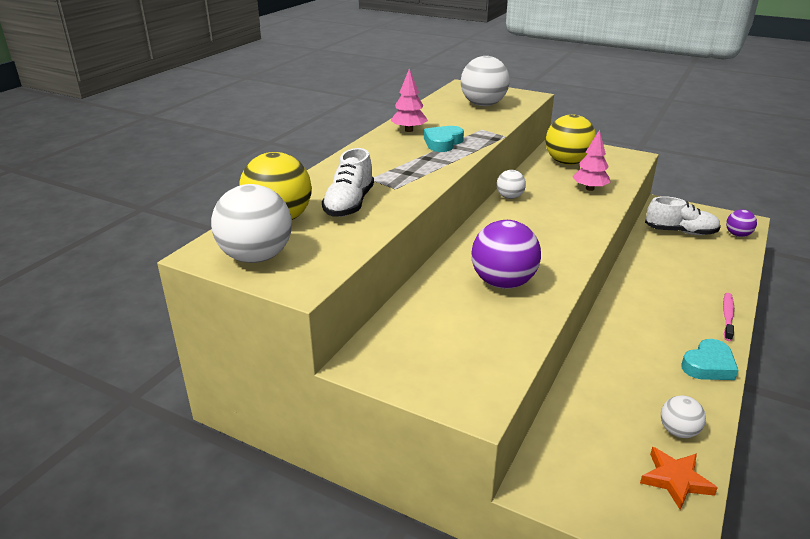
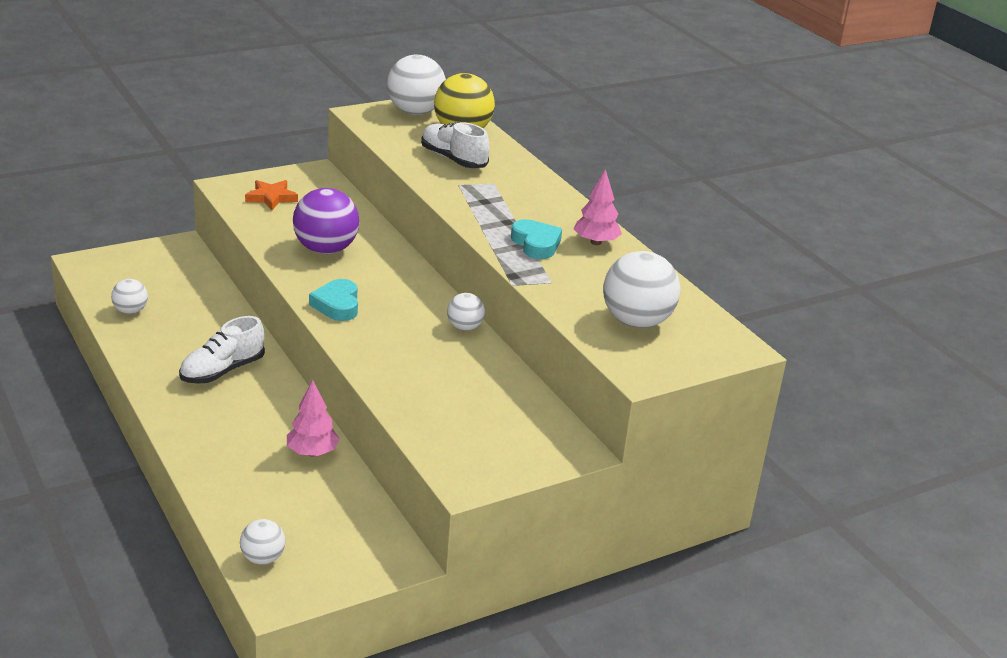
camera: 120 degrees right, 0 degrees up
(567, 162) = (507, 415): yellow ball -> none
(589, 189) = (421, 386): pink tree -> pink tree (312, 452)
(675, 480) = (108, 286): orange star -> orange star (271, 198)
(680, 232) = (328, 516): white shoe -> white shoe (222, 371)
(708, 365) = (150, 367): turquoise heart -> turquoise heart (337, 305)
(727, 316) = (174, 424): pink toothbrush -> none
(737, 235) = (263, 558): purple ball -> white ball

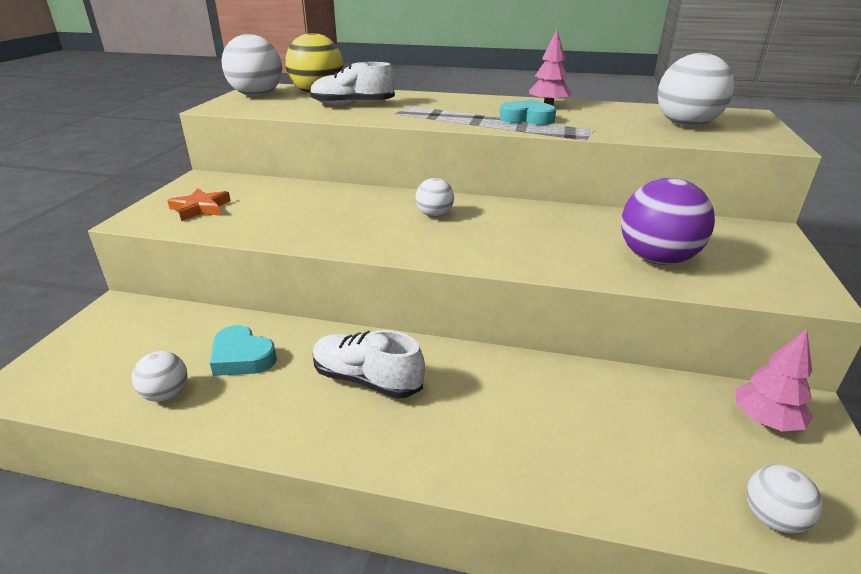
camera: 45 degrees left, 0 degrees up
(222, 371) = (367, 379): white shoe -> white shoe turned 120 degrees clockwise
(312, 452) = (573, 385): pink tree -> pink tree (765, 420)
(325, 250) = (329, 217): purple ball -> purple ball (657, 259)
(337, 305) = (429, 244): turquoise heart -> turquoise heart (242, 357)
(464, 327) = (535, 208): white ball -> white ball (434, 215)

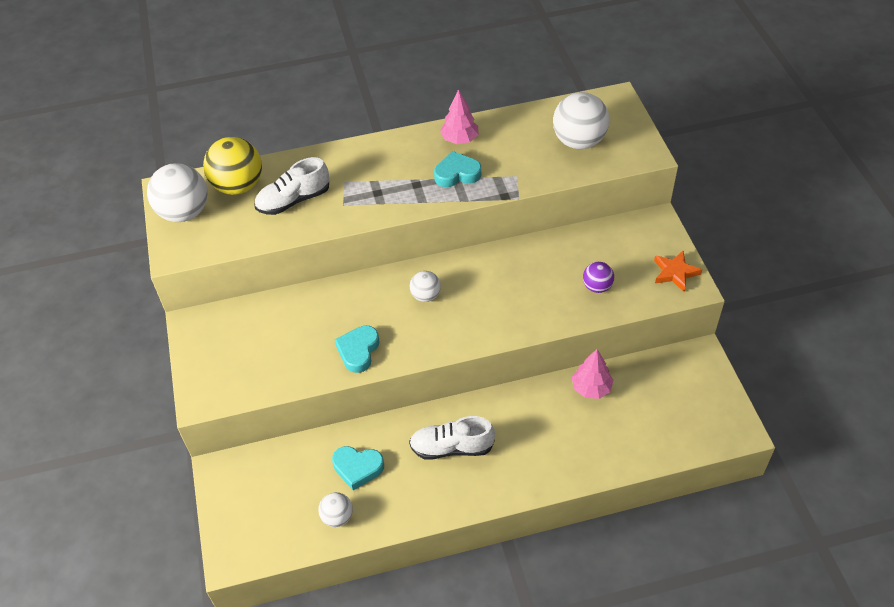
camera: 25 degrees left, 20 degrees up
(200, 208) = (238, 364): orange star -> orange star (675, 273)
(321, 231) = (358, 351): none -> turquoise heart
(657, 259) = (597, 287): purple ball -> purple ball, size x0.53
(765, 420) = (682, 373): pink tree -> pink tree (591, 388)
(772, 518) = (697, 436): white ball -> none

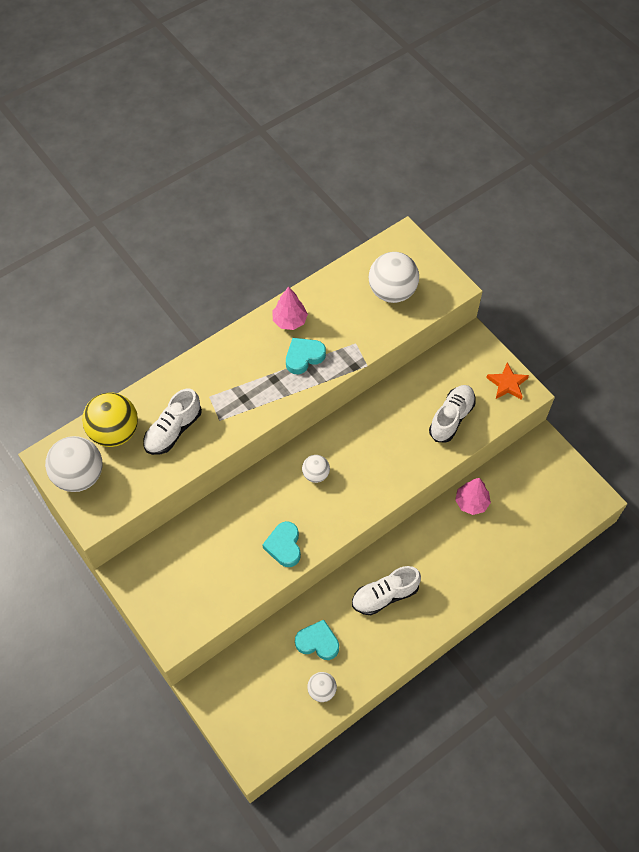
camera: 25 degrees left, 10 degrees up
(358, 468) = (317, 642): turquoise heart -> turquoise heart turned 150 degrees counterclockwise
(597, 287) = (451, 418): purple ball -> white shoe

